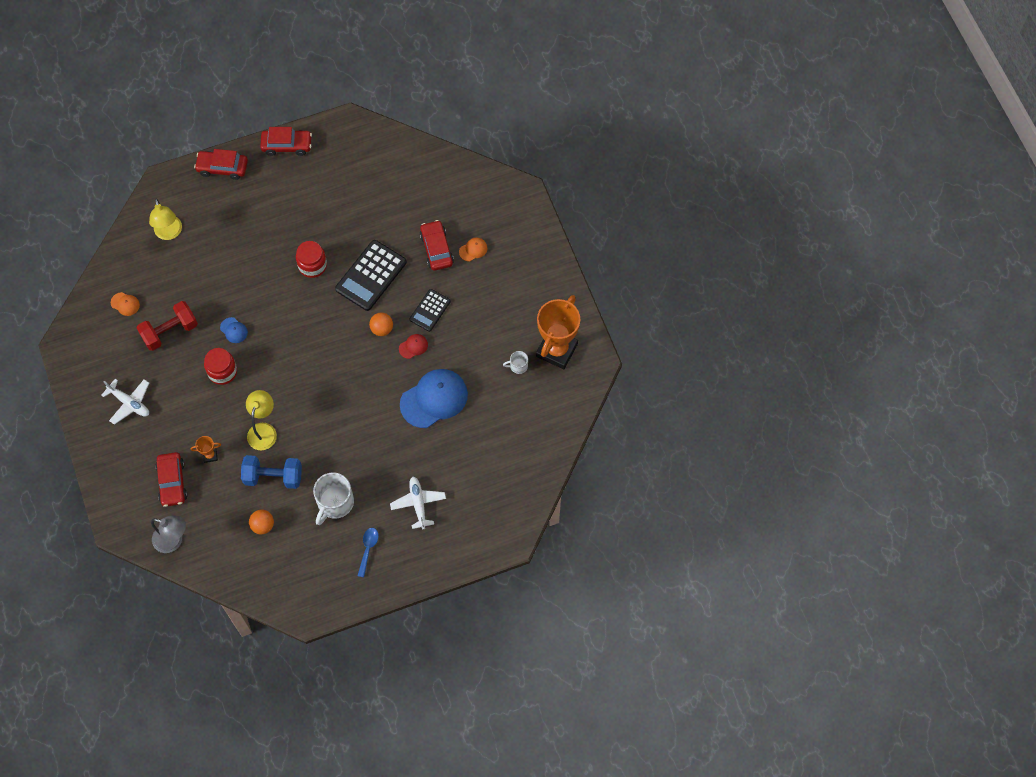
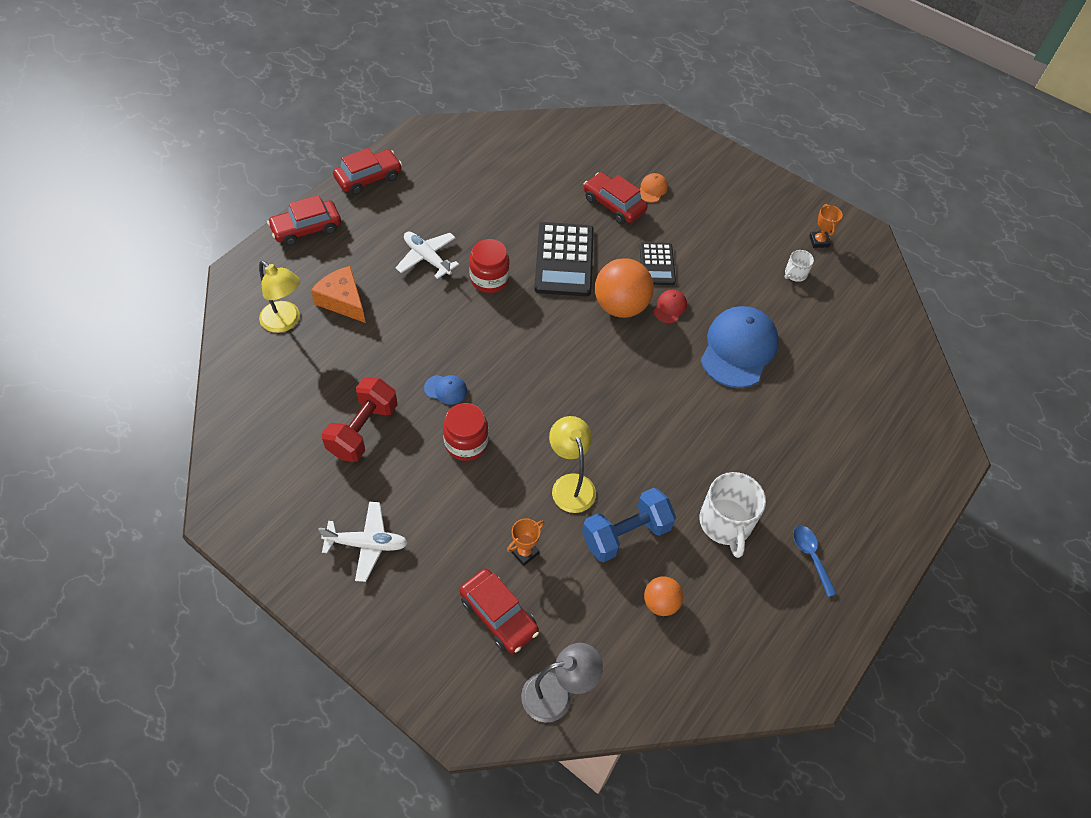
camera: 35 degrees left, 10 degrees down
(125, 304) = (279, 426): orange cap -> none
(212, 235) = (343, 300): none -> orange cheese
(382, 329) = (620, 306): orange ball -> orange ball, size x1.82
(418, 504) = (821, 470): white plane -> white plane (427, 258)
(557, 350) = (819, 241): orange trophy -> orange trophy, size x0.42

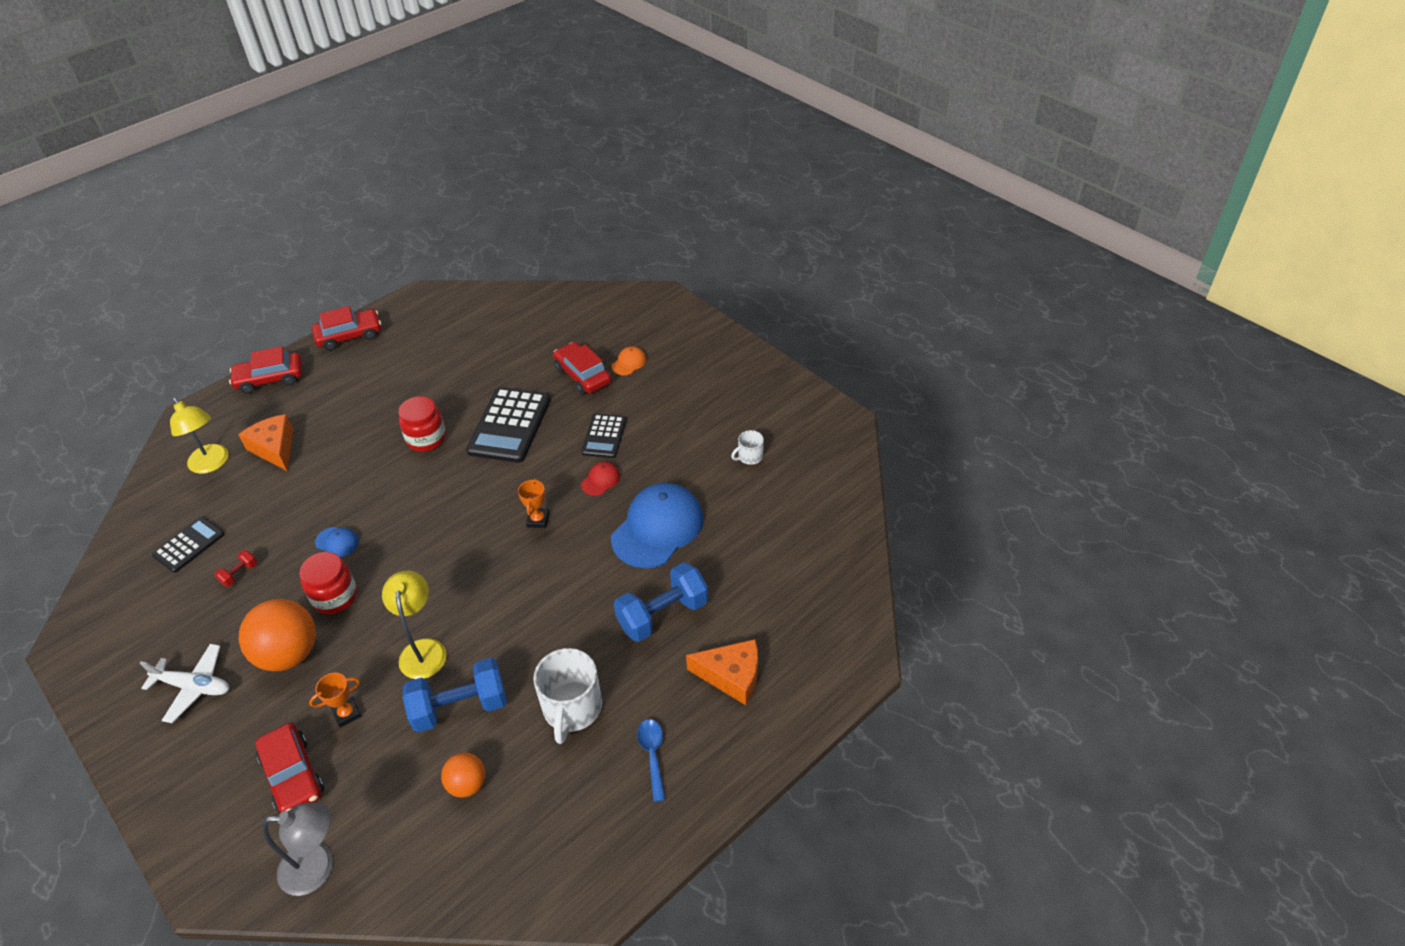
camera: 15 degrees right, 10 degrees down
(299, 406) = (189, 545): none -> black calculator
(363, 430) = (239, 574): red dumbbell -> red dumbbell, size x0.45
(427, 258) = (373, 414): white plane -> none
(620, 306) = (549, 475): orange ball -> orange ball (289, 654)
(773, 429) = (663, 615): none -> blue dumbbell
(819, 241) = (789, 425): orange trophy -> orange trophy (538, 520)
(852, 478) = (731, 676): none -> orange cheese

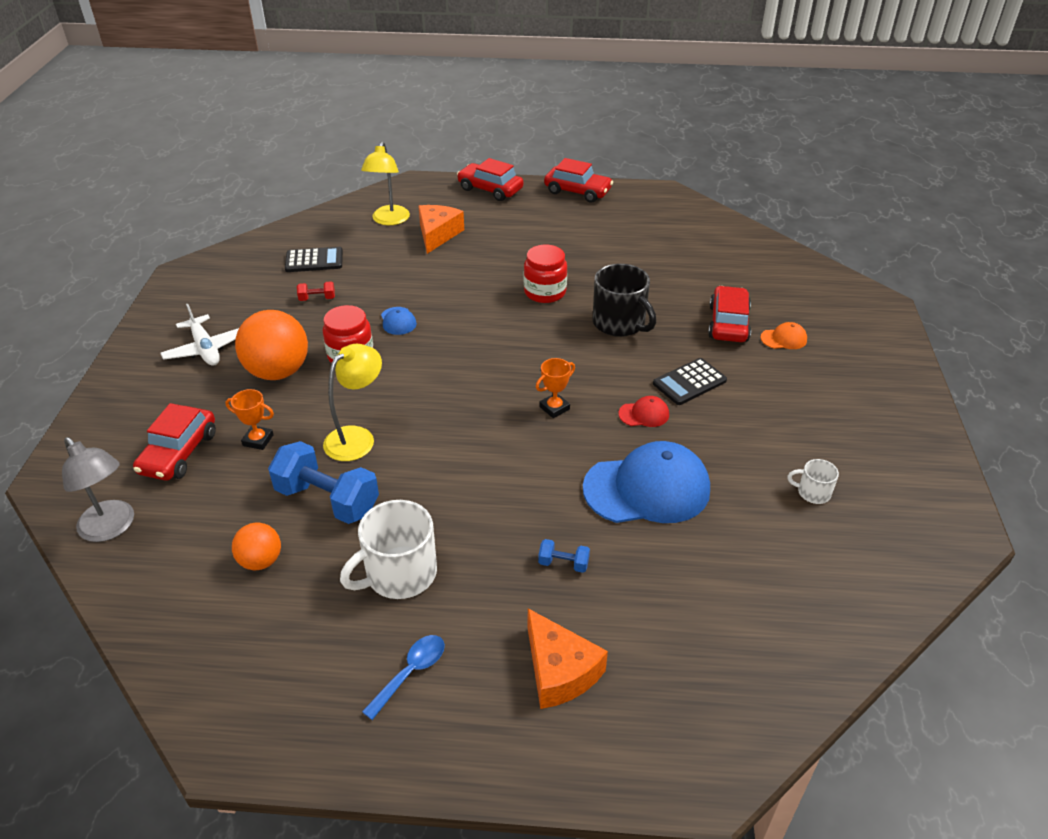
camera: 45 degrees right, 5 degrees down
(510, 425) = (620, 323): black calculator -> black mug
(663, 615) = (563, 563): blue dumbbell -> blue dumbbell, size x0.45

